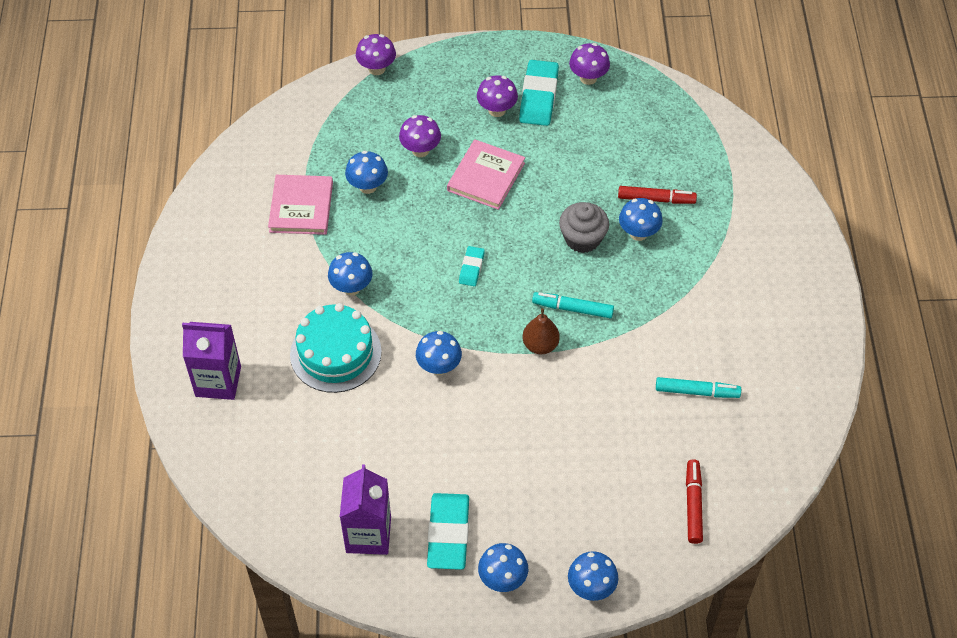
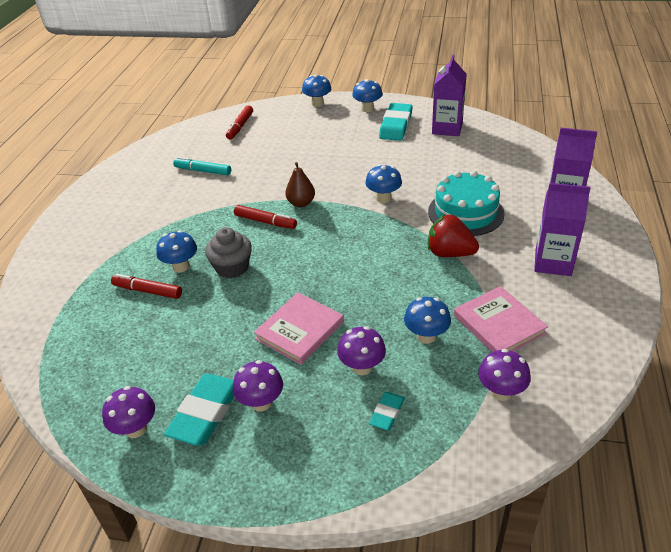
camera: 165 degrees left, 15 degrees down
(242, 288) = (553, 262): none -> purple carton
(301, 207) = (499, 324): pink book -> pink book turned 45 degrees counterclockwise
(351, 287) = (449, 253): blue mushroom -> red strawberry
(377, 68) = (398, 486): purple mushroom -> purple mushroom (501, 392)
(471, 268) = (339, 256): turquoise eraser -> turquoise eraser (387, 413)
(572, 309) = (265, 222): turquoise marker -> red marker

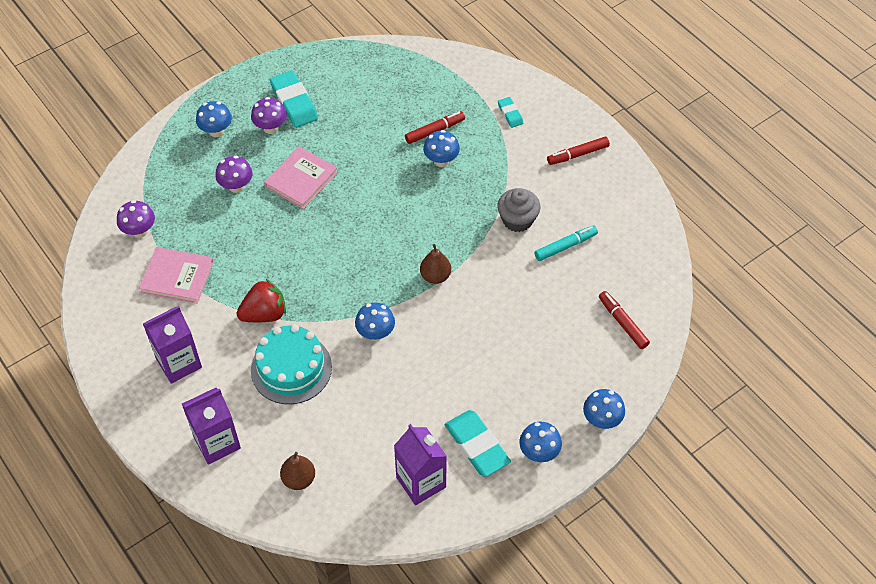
camera: 130 degrees right, 15 degrees up
(136, 429) = (319, 71): purple mushroom -> none
(232, 267) = (405, 186): grey cupcake -> grey cupcake (517, 220)
(265, 222) = (437, 238): red marker -> red marker (577, 154)
(299, 330) = (301, 179): pink book -> pink book turned 45 degrees clockwise
(387, 413) = (194, 172): turquoise eraser -> turquoise eraser (510, 114)
(426, 336) = (217, 234): blue mushroom -> blue mushroom (216, 131)
(521, 162) = (299, 479): none -> brown pear

